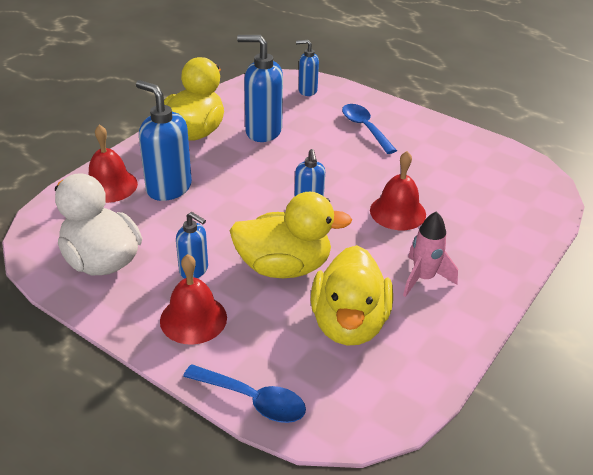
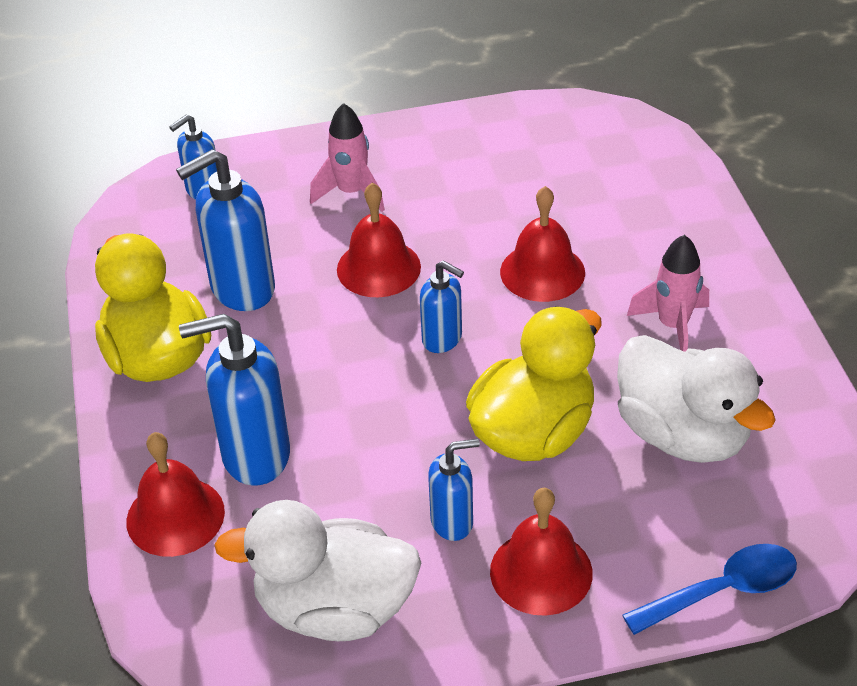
camera: 45 degrees left, 5 degrees up
(328, 161) = (378, 268): none -> red bell
(349, 323) = (682, 434): yellow duck -> white duck
(365, 128) = (351, 193): blue spoon -> pink rocket

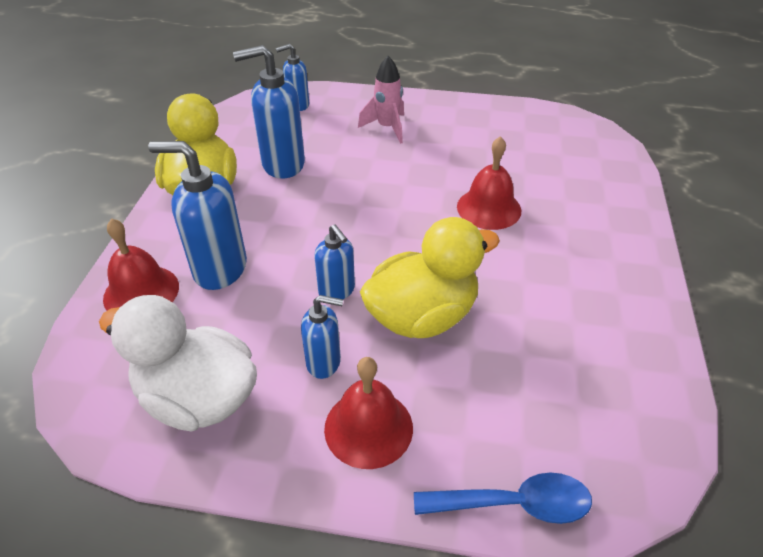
camera: 20 degrees right, 0 degrees up
(378, 268) = (377, 175): red bell -> none
(442, 339) = (393, 232): blue soap dispenser -> blue soap dispenser (337, 291)
(673, 326) = (569, 272): pink rocket -> none
(682, 434) = (540, 356): white duck -> none

